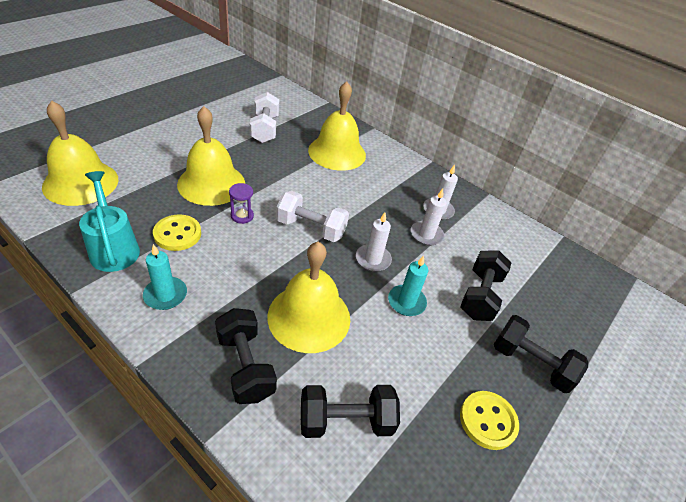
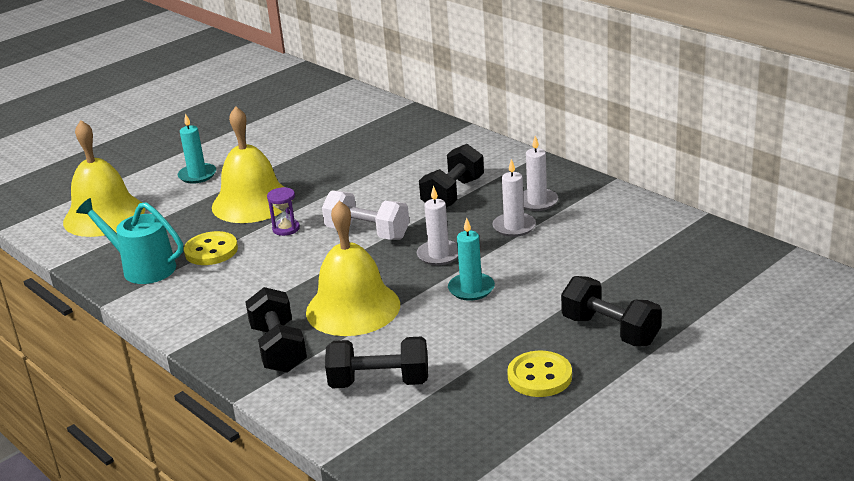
camera: 15 degrees right, 15 degrees down
(113, 248) = (142, 268): turquoise watering can -> turquoise watering can turned 45 degrees counterclockwise
(165, 295) = (197, 301): turquoise candle -> turquoise candle (197, 175)
(265, 129) = (323, 141): white dumbbell -> none
(337, 152) = (414, 155): yellow bell -> none
(480, 296) = (567, 277): black dumbbell -> black dumbbell (453, 194)

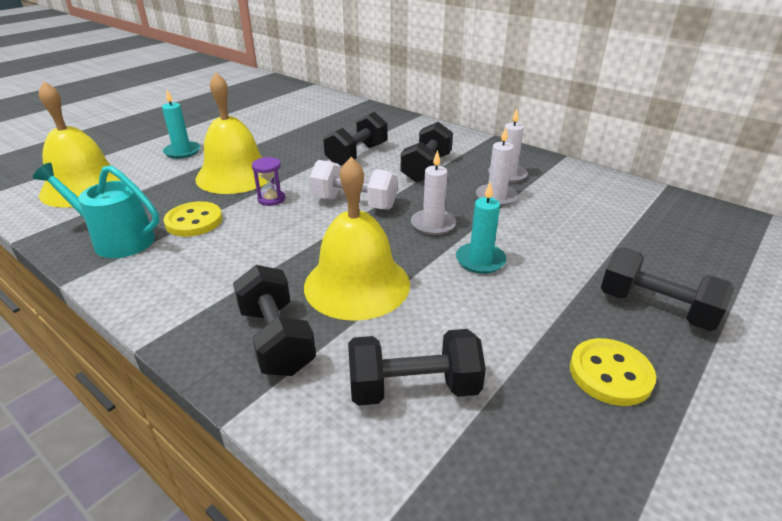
camera: 10 degrees left, 5 degrees up
(382, 178) = (357, 155): none -> black dumbbell

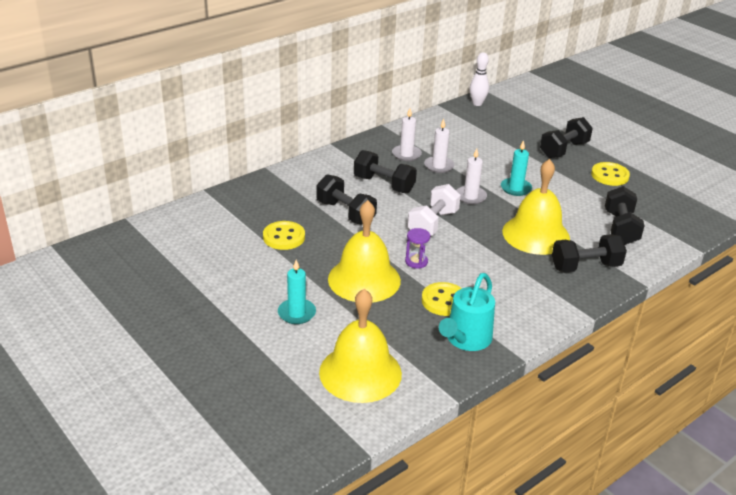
camera: 80 degrees left, 0 degrees up
(303, 134) = (284, 237): none -> yellow button
(714, 213) = (477, 103): none -> white bowling pin

